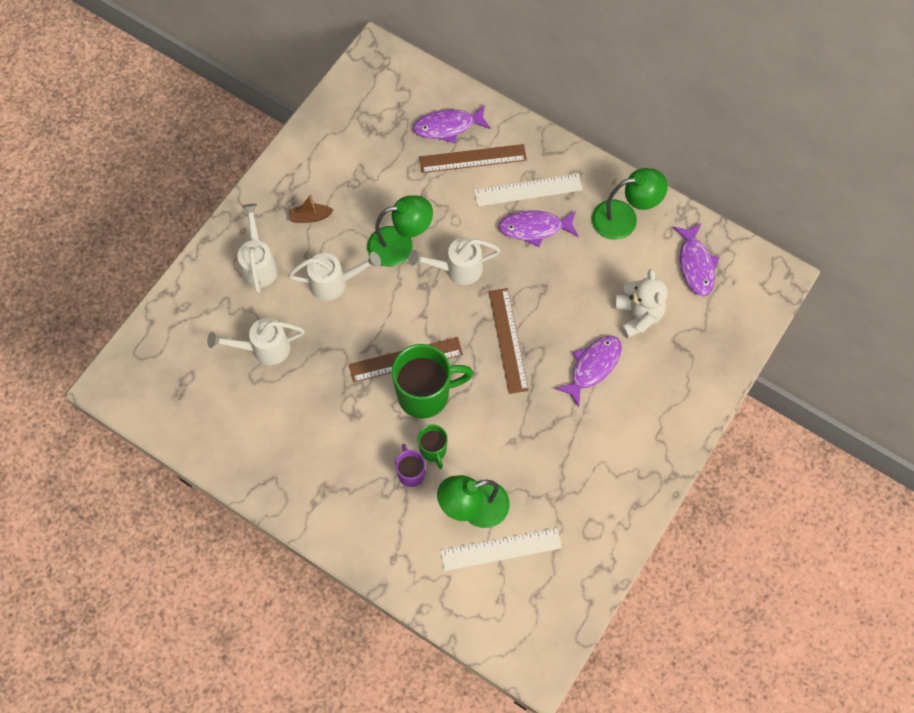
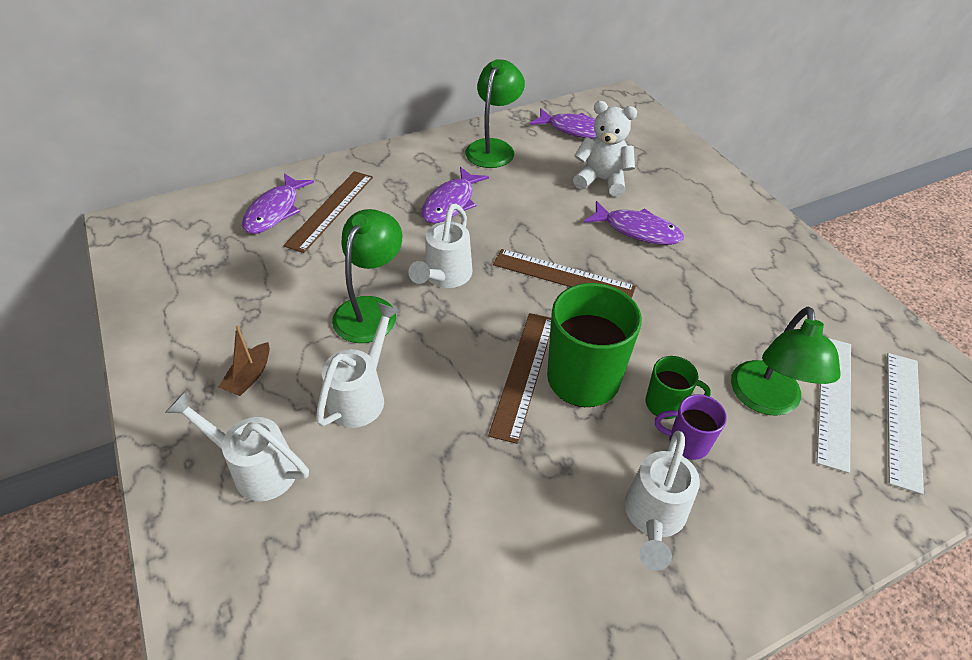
camera: 60 degrees left, 20 degrees down
(263, 348) = (387, 530): white watering can -> white watering can (653, 518)
(528, 190) = (405, 190): white ruler -> white ruler (903, 418)
(592, 367) = (637, 230): purple fish -> purple fish turned 135 degrees clockwise

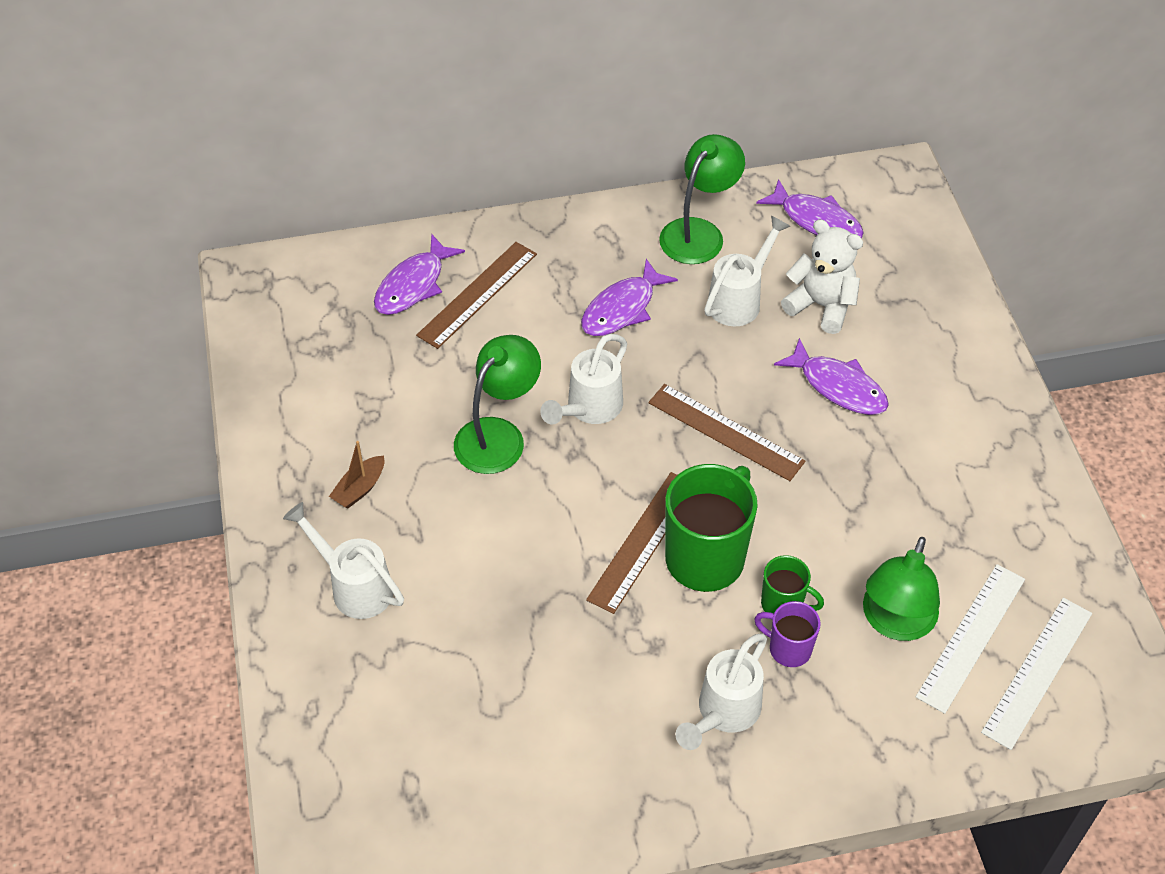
camera: 15 degrees right, 5 degrees up
(362, 395) = (469, 531): white watering can -> white watering can (740, 299)

